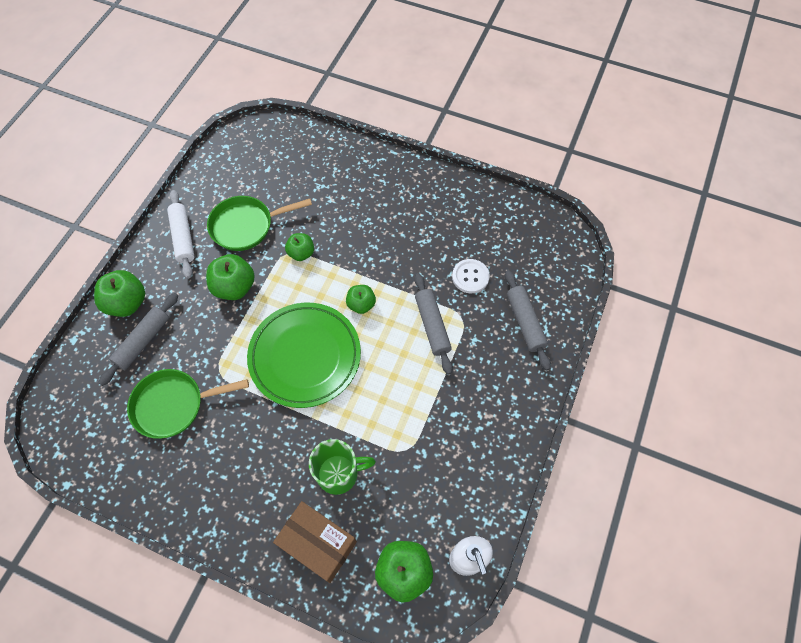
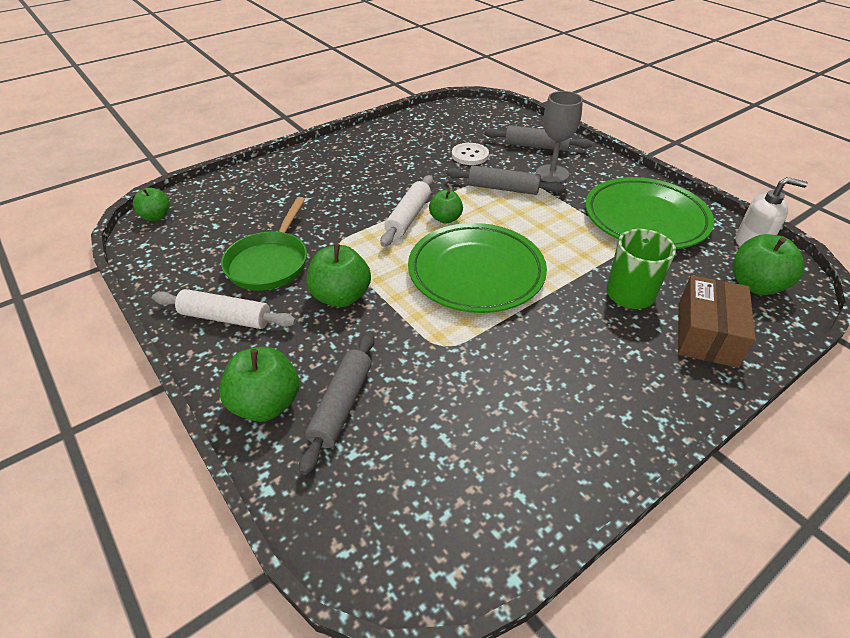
camera: 60 degrees left, 20 degrees down
(143, 342) = (342, 405): grey rolling pin -> grey rolling pin turned 45 degrees clockwise
(173, 405) = (461, 403): green pan -> none
(301, 253) = (348, 236): green apple -> green apple (156, 216)
(317, 544) = (707, 334): brown box -> brown box turned 45 degrees counterclockwise
(348, 278) = (408, 217): none -> white rolling pin
(454, 456) = (645, 219): none -> green plate
(483, 354) = (552, 174): none -> grey goblet

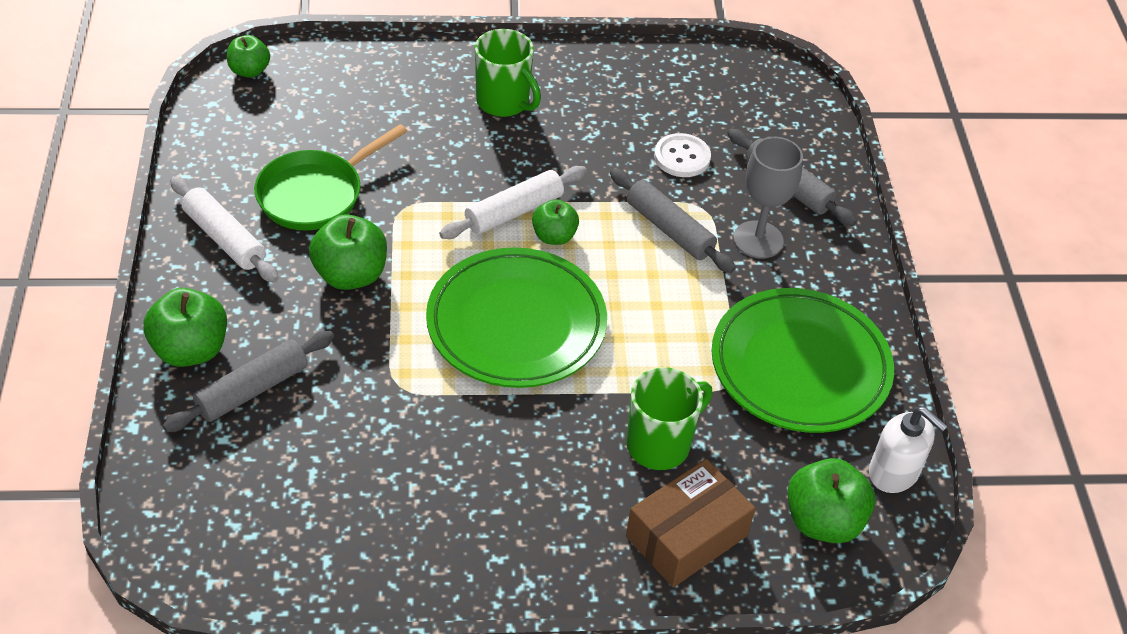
camera: 30 degrees right, 5 degrees up
(343, 169) = (504, 102): none -> green mug

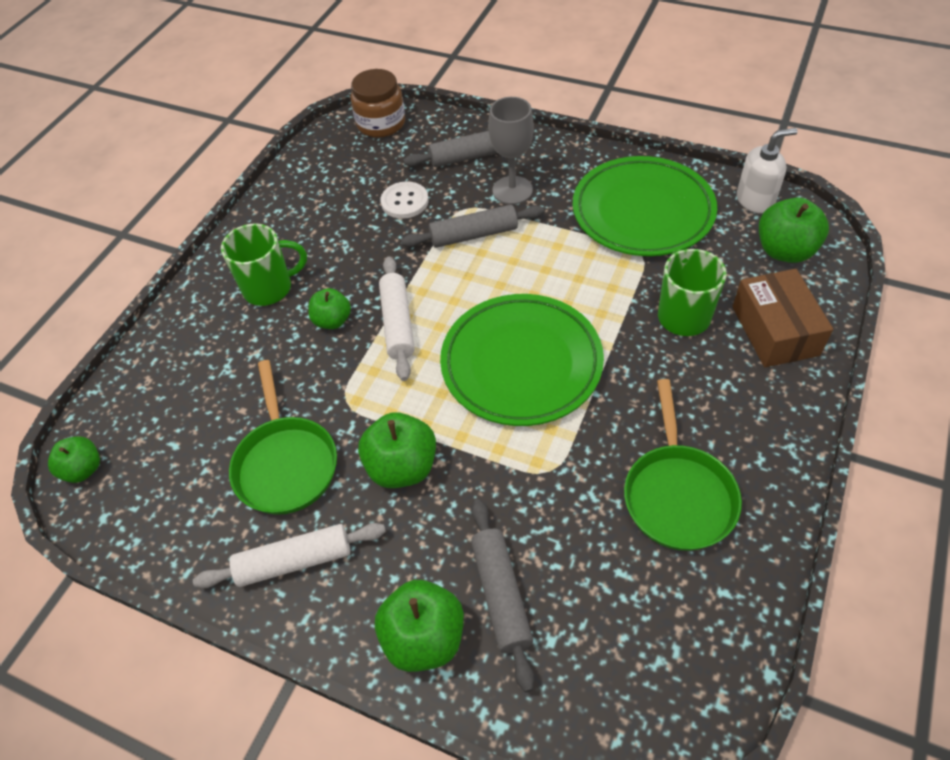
camera: 55 degrees left, 5 degrees up
(420, 496) = (677, 495): none -> green pan
(554, 236) = (440, 307): green apple -> green apple (332, 320)
(788, 95) = (381, 123): none -> brown jar

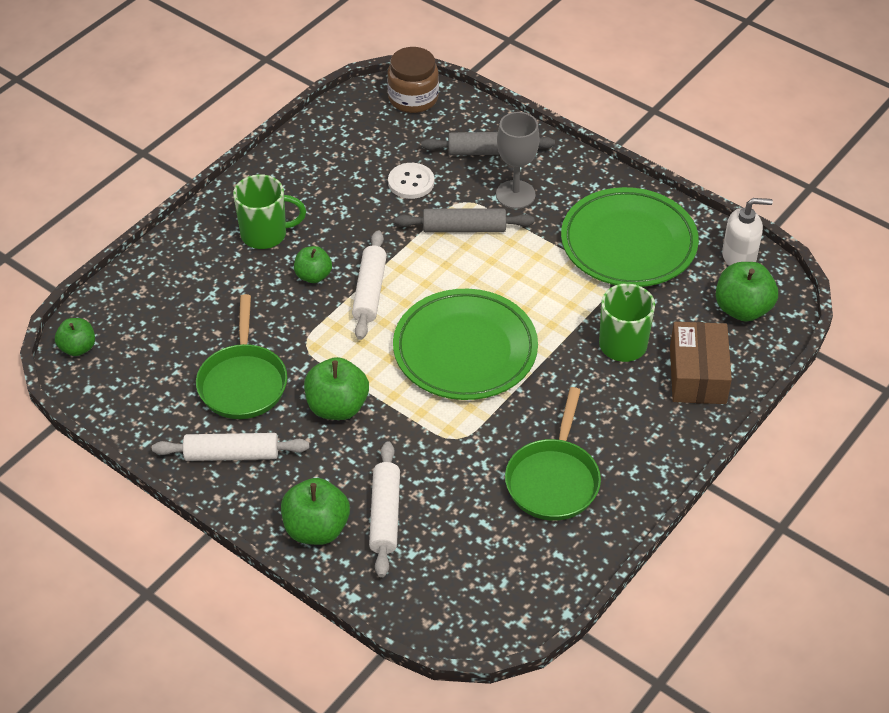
camera: 10 degrees right, 5 degrees down
(501, 595) = (385, 515): grey rolling pin -> white rolling pin

